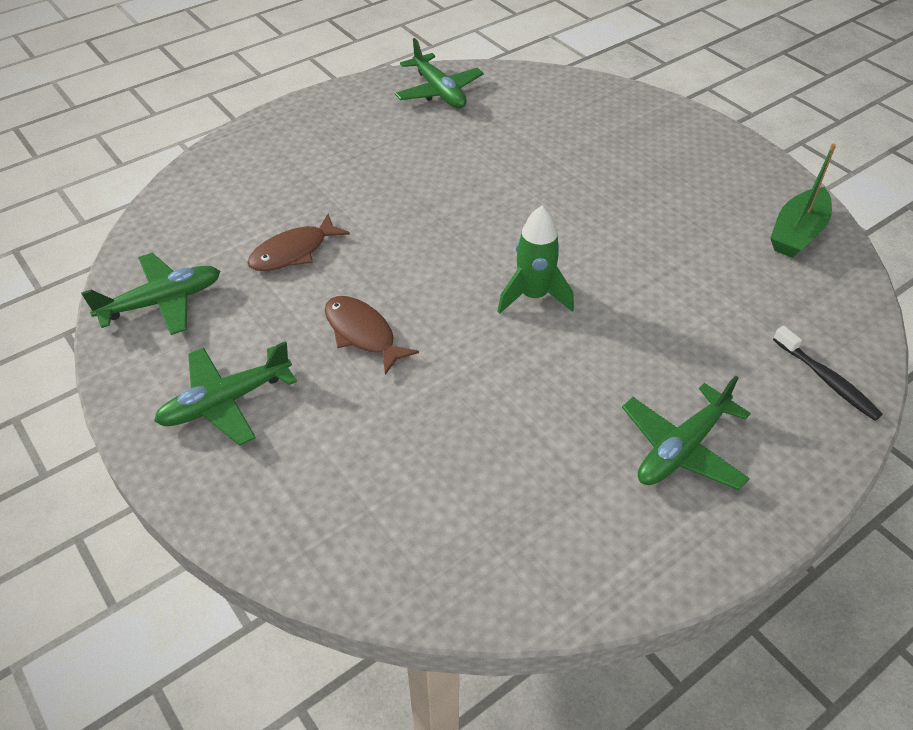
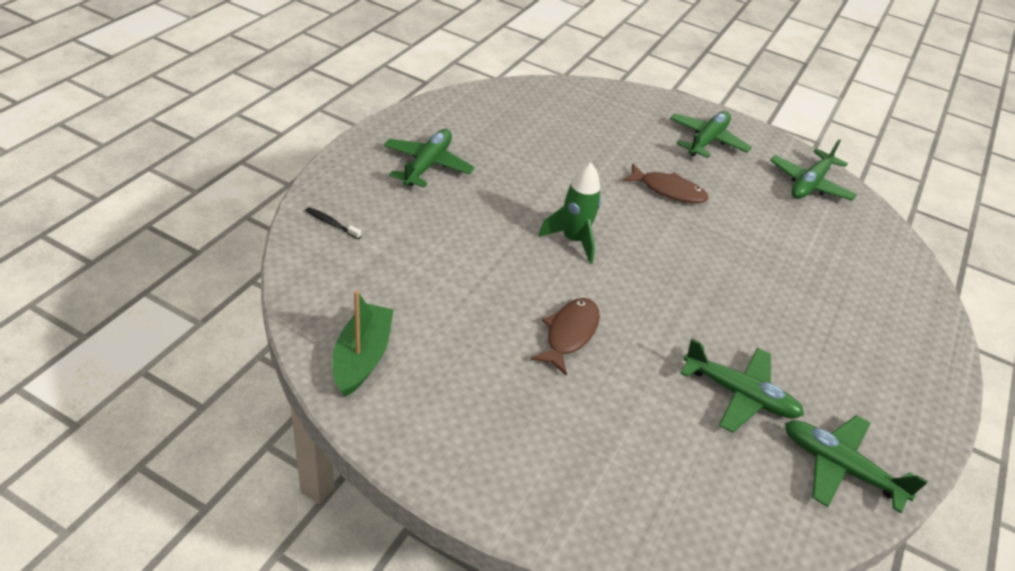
camera: 150 degrees right, 5 degrees down
(293, 252) = (771, 235): brown fish -> brown fish (569, 334)
(473, 140) = (740, 395): none -> green plane
(827, 380) = (331, 223): black toothbrush -> black toothbrush, size x0.66

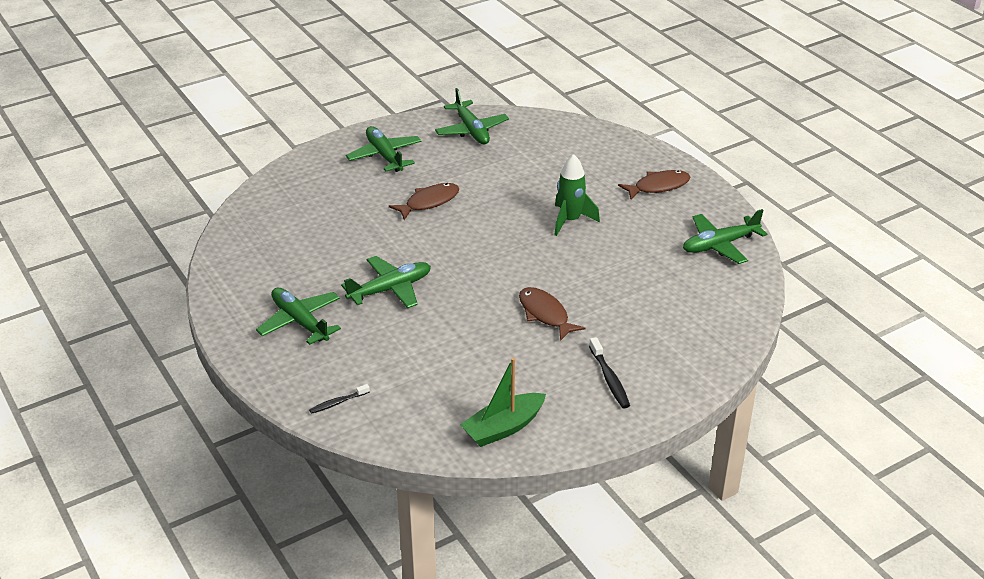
camera: 55 degrees left, 5 degrees down
(362, 357) = (503, 428): green boat -> green boat turned 75 degrees counterclockwise
(500, 428) = (609, 379): none -> black toothbrush
(573, 240) = (451, 274): green rocket -> green rocket (570, 220)
(740, 395) = (644, 259): green plane -> green plane (390, 289)
(886, 367) = (658, 186): none -> brown fish

